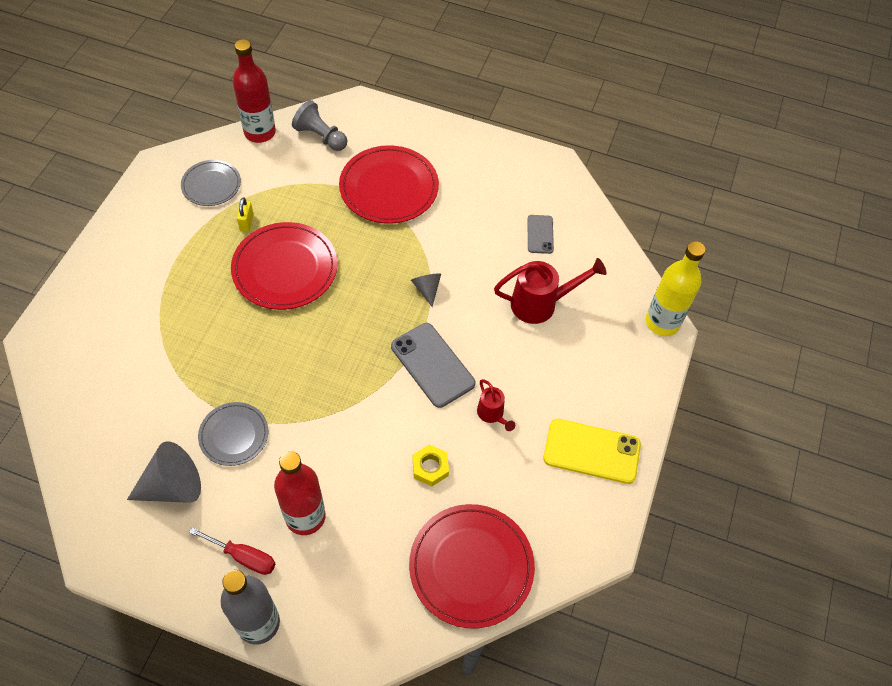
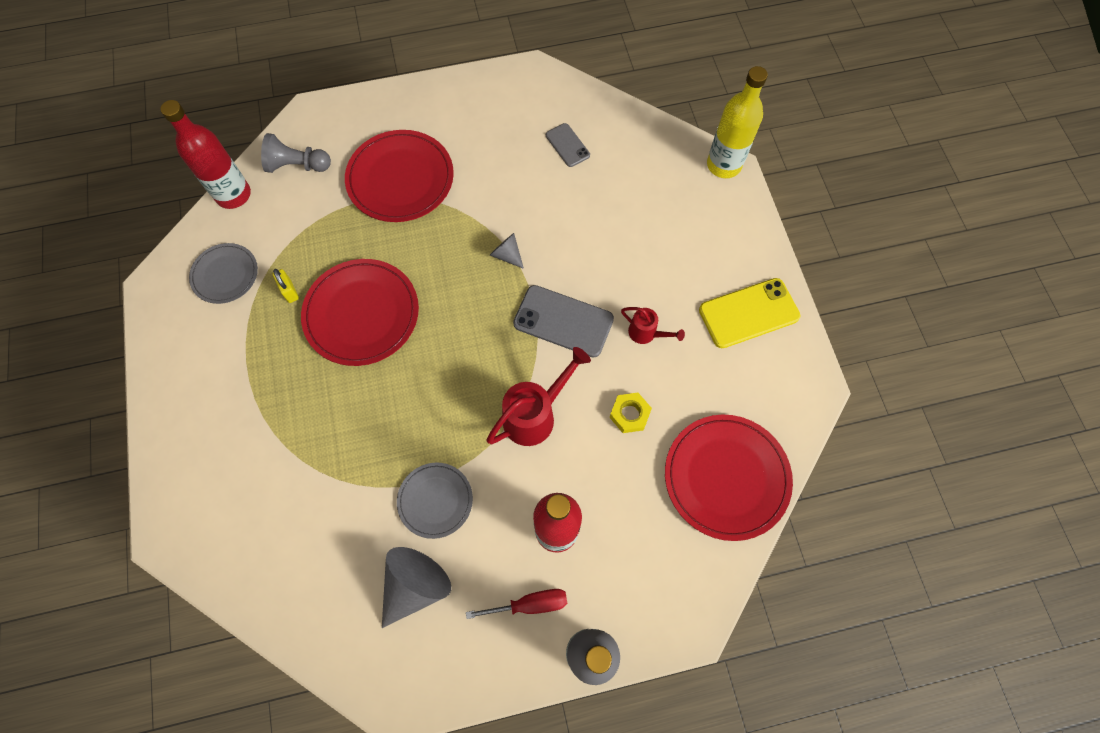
camera: 30 degrees left, 10 degrees up
(540, 304) = (614, 209): red watering can -> red watering can (535, 415)

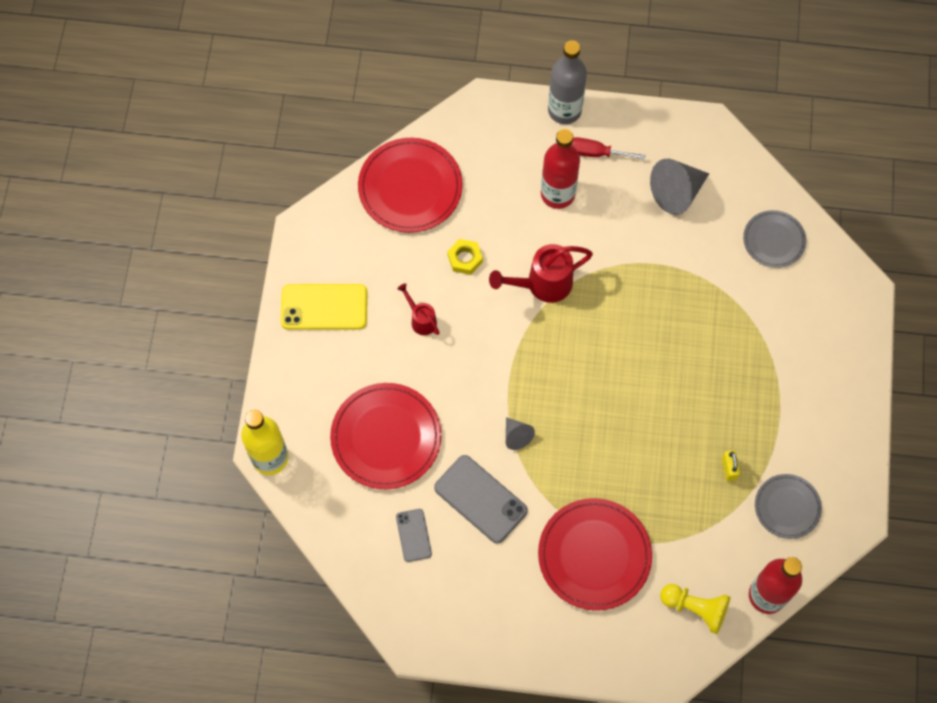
camera: 160 degrees left, 0 degrees up
(297, 165) = (695, 608): grey pawn -> yellow pawn
(361, 314) = (667, 423): red plate -> red plate (386, 437)
(435, 500) = (645, 246): grey plate -> grey plate (773, 240)
(563, 321) = (488, 355): grey phone -> grey phone (480, 499)

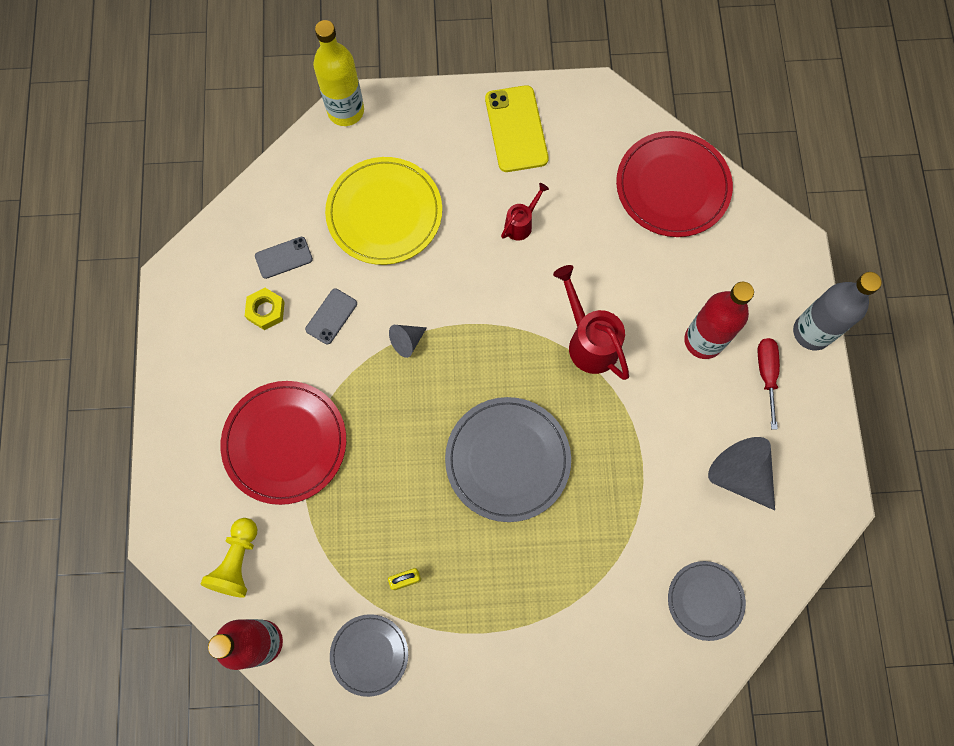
camera: 80 degrees right, 5 degrees up
(386, 437) = (384, 213): red plate -> yellow plate
(465, 259) = (601, 256): yellow nut -> yellow nut (266, 310)
(480, 499) = (331, 316): grey phone -> grey phone, size x0.57
(637, 369) = (507, 460): none -> grey plate

